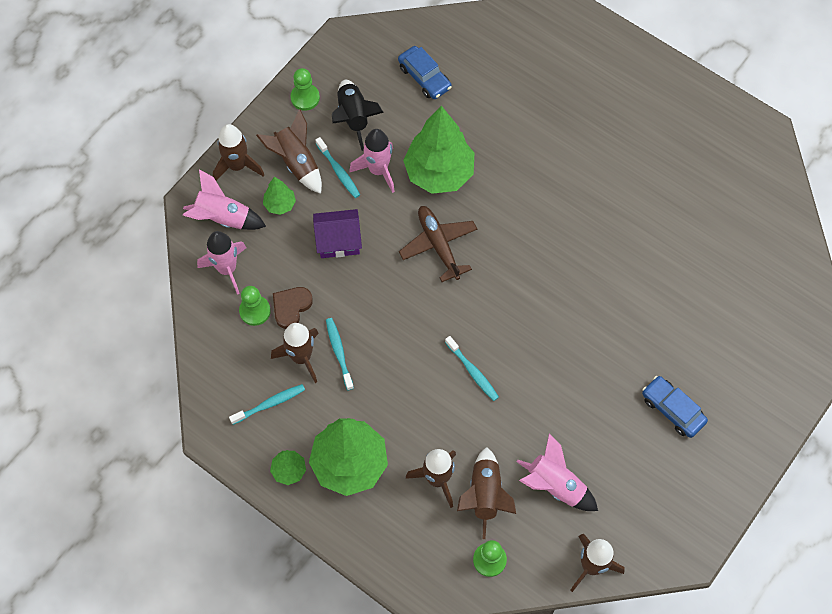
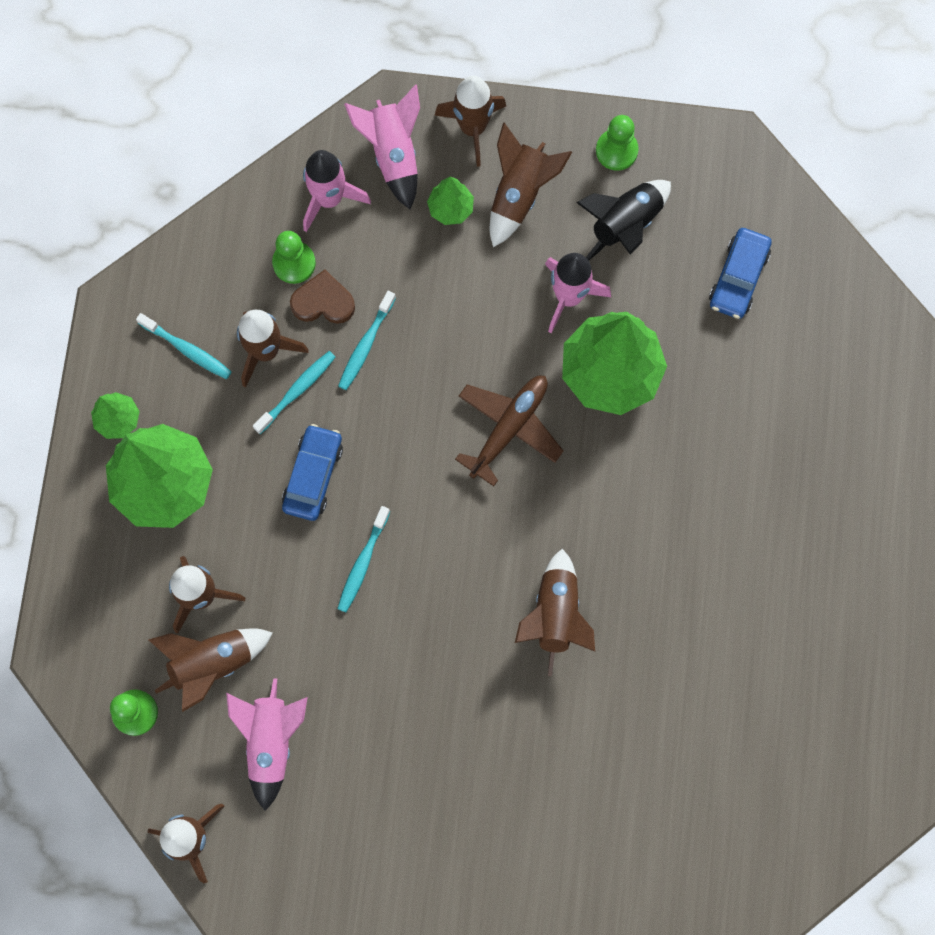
camera: 60 degrees right, 10 degrees up
(338, 171) = (538, 250): turquoise toothbrush -> turquoise toothbrush (366, 344)
(338, 241) = (443, 305): purple house -> none
(568, 280) = (555, 615): none -> brown rocket
(672, 409) = (452, 837): blue car -> blue car (313, 475)

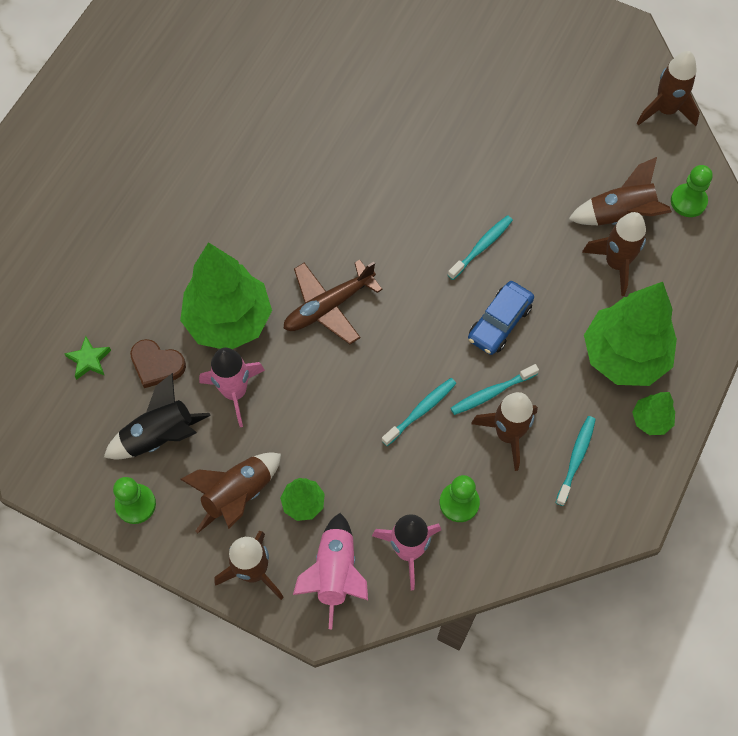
camera: 160 degrees left, 10 degrees down
(187, 349) = (576, 459): turquoise toothbrush -> turquoise toothbrush turned 60 degrees clockwise
(271, 741) = (590, 152): pink rocket -> none
(323, 301) = (444, 460): brown heart -> brown heart (156, 365)
(555, 615) = (349, 166): brown rocket -> none
(738, 277) = (89, 360): blue car -> green star

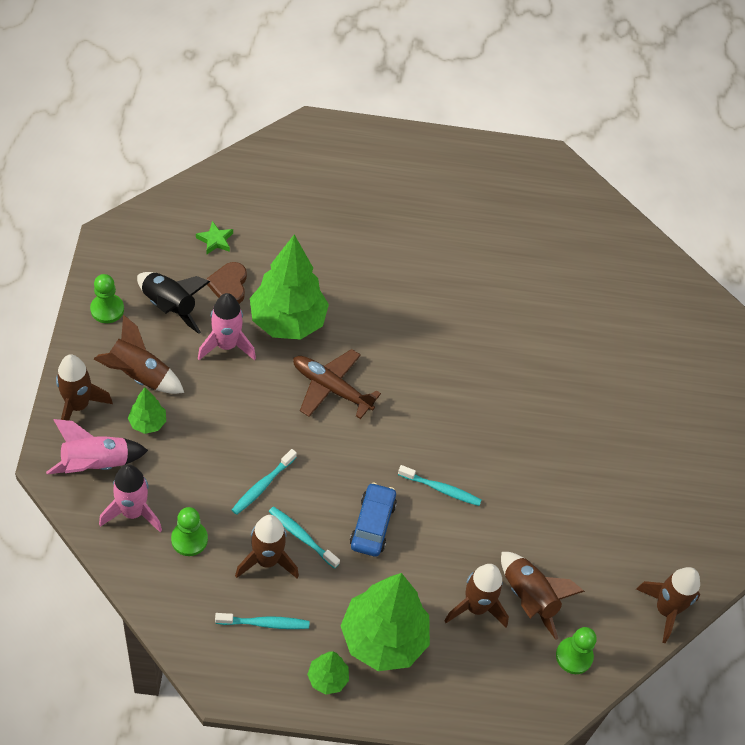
camera: 60 degrees right, 10 degrees down
(420, 411) = (262, 485): turquoise toothbrush -> turquoise toothbrush turned 105 degrees clockwise
(499, 322) = (372, 524): blue car -> blue car turned 90 degrees clockwise

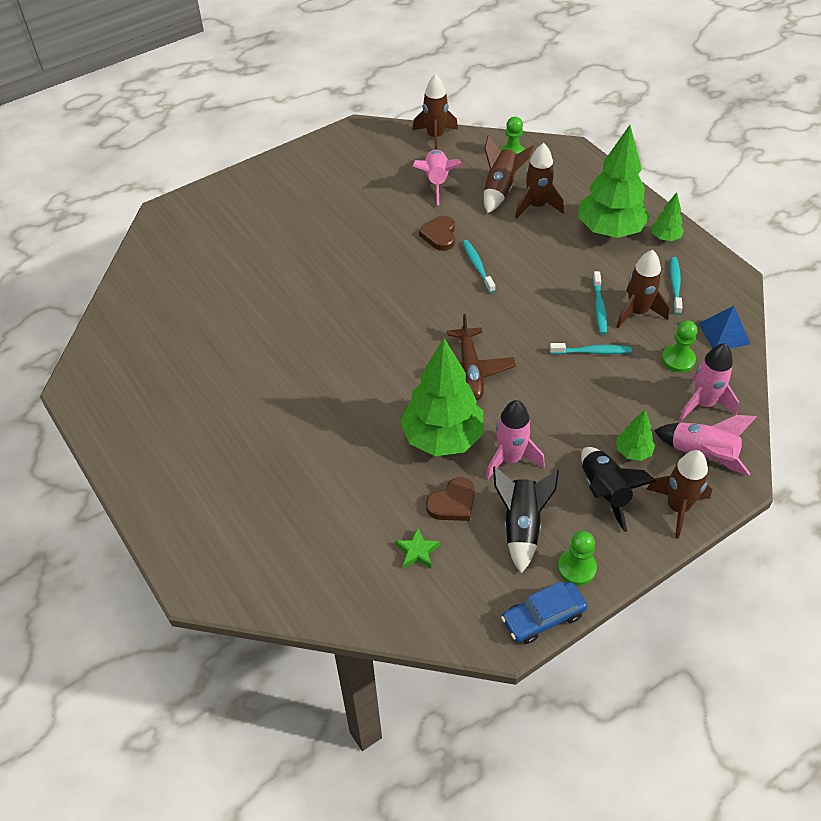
camera: 120 degrees left, 5 degrees down
(139, 375) = (604, 492): brown rocket -> black rocket
(176, 604) = (724, 333): none -> blue pyramid
(264, 623) = (675, 285): turquoise toothbrush -> turquoise toothbrush turned 45 degrees clockwise
(372, 524) = (545, 281): blue car -> blue car (543, 617)
(508, 493) = (439, 235): none -> brown heart
(589, 552) = (436, 182): none -> pink rocket

